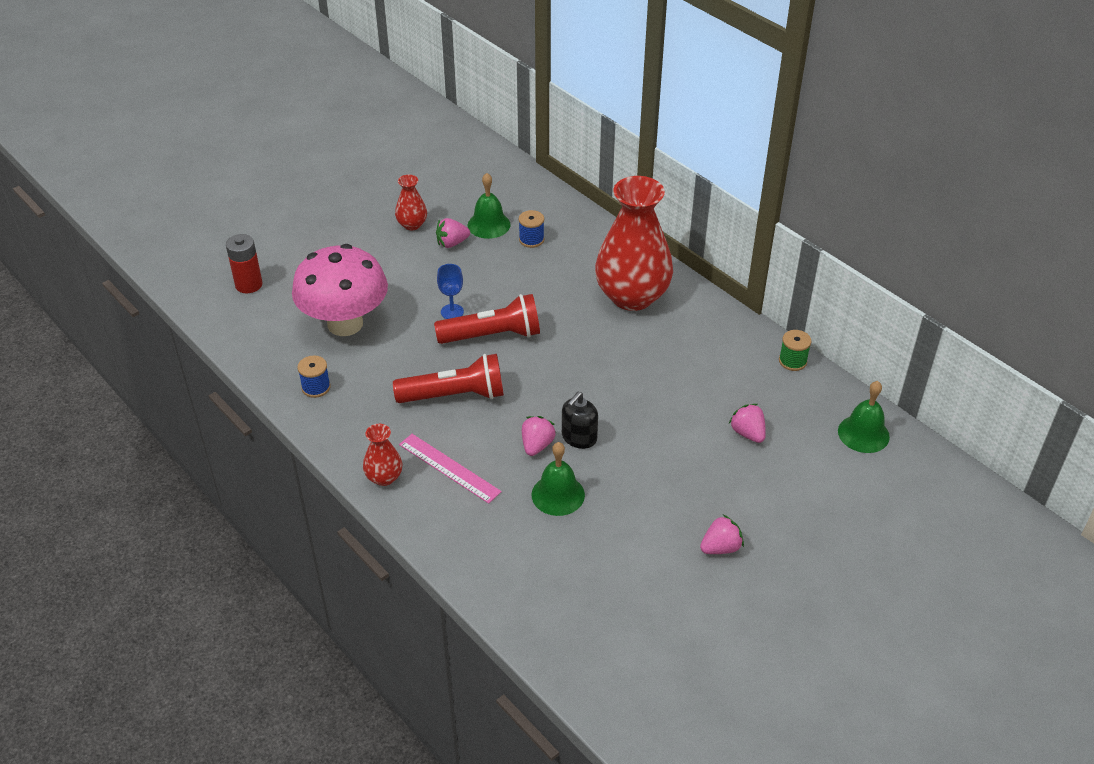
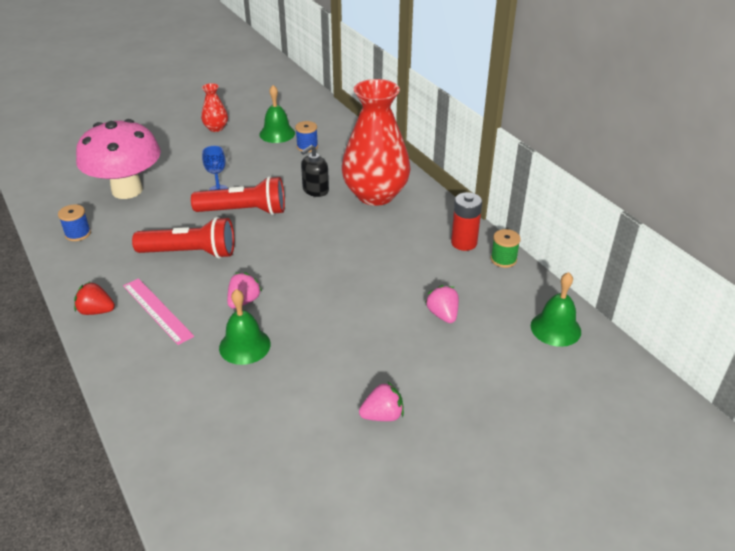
camera: 10 degrees right, 5 degrees down
(249, 285) = (67, 156): red battery -> red battery (464, 243)
(384, 477) = (96, 311): red vase -> red strawberry
(452, 243) = (241, 143): pink strawberry -> none
(579, 437) = (284, 299): black soap dispenser -> black soap dispenser (315, 190)

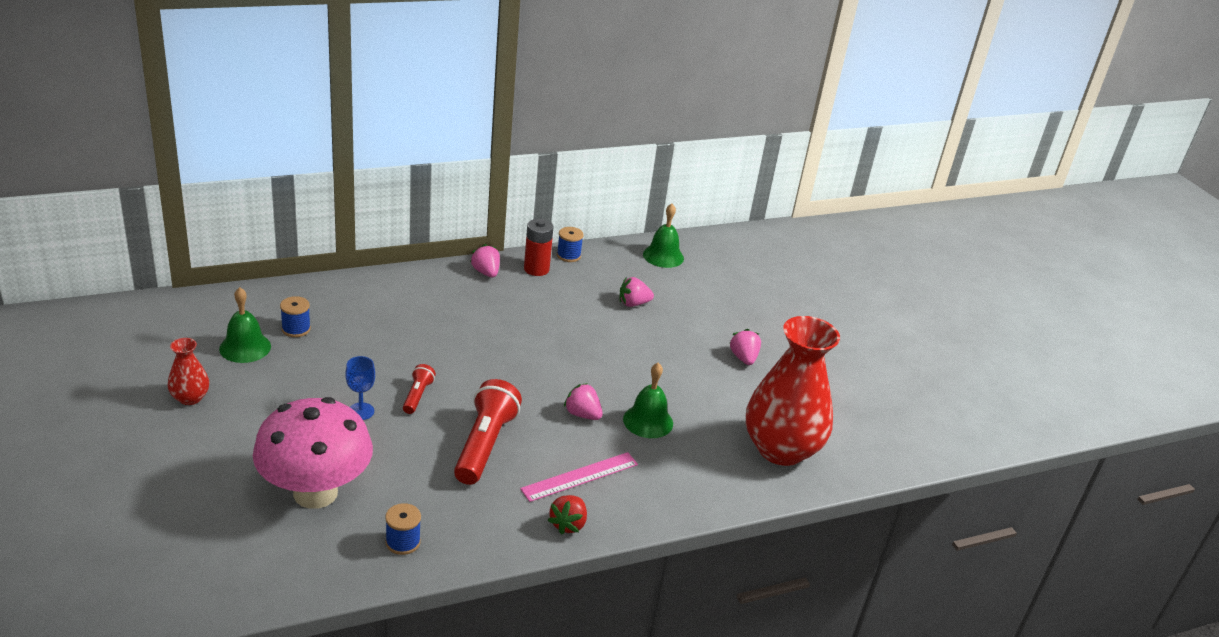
camera: 85 degrees left, 5 degrees down
(244, 211) = (417, 396): red flashlight -> red flashlight, size x0.51
(315, 190) = (399, 338): black soap dispenser -> none
(375, 195) = (430, 301): red vase -> red vase (780, 449)
(438, 215) = (486, 272): none -> pink strawberry
(503, 259) = (568, 255): green spool -> blue spool

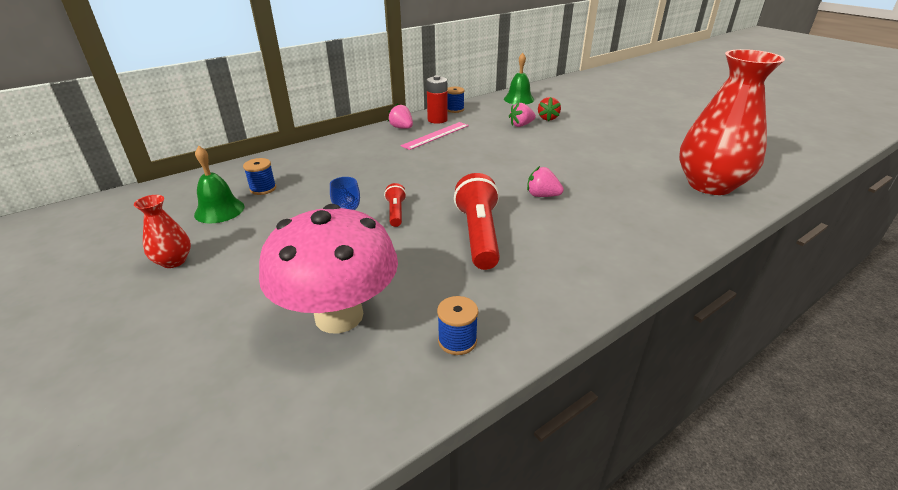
camera: 10 degrees left, 0 degrees up
(568, 524) = (602, 280): red strawberry -> red strawberry (547, 118)
(580, 476) = (578, 239): pink ruler -> pink ruler (436, 135)
(648, 421) = (596, 189): green bell -> none
(743, 358) = (625, 139): pink strawberry -> none

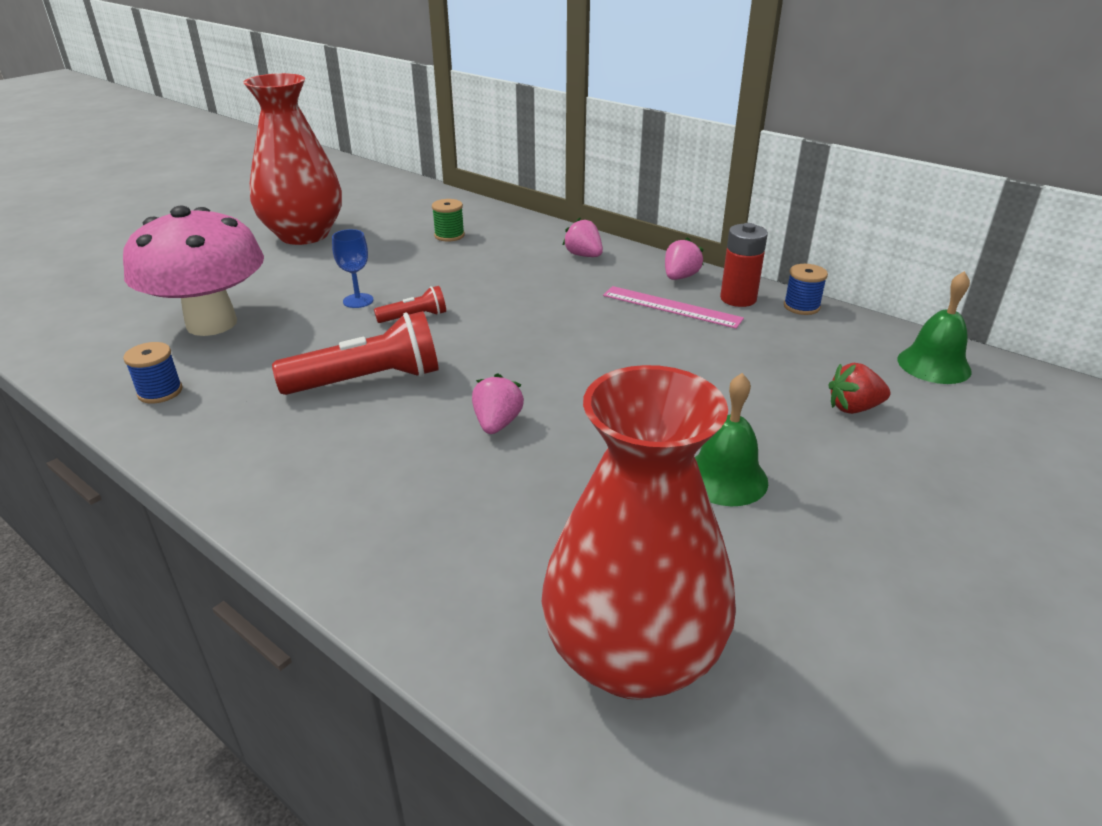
camera: 75 degrees right, 0 degrees up
(173, 261) = (304, 235): red vase -> red vase, size x2.26
(219, 210) = (397, 228): green bell -> green bell (725, 478)
(263, 189) = (449, 235): blue spool -> green spool
(521, 125) = (786, 380): pink strawberry -> pink strawberry (584, 255)

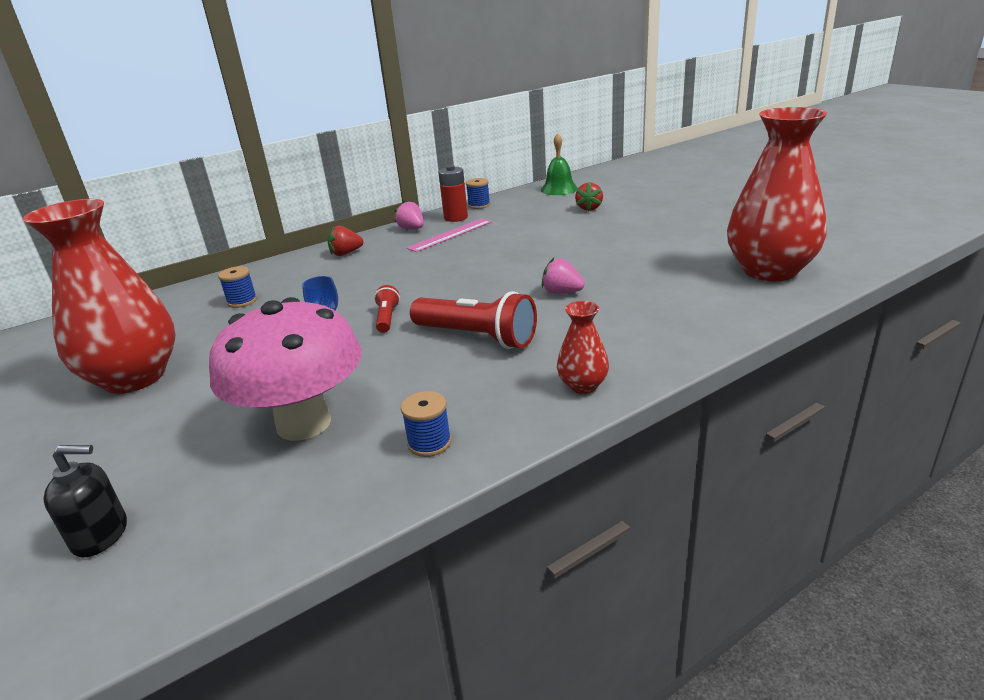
camera: 70 degrees left, 5 degrees down
(94, 288) = (101, 535): none -> black soap dispenser
(244, 471) = (582, 385): none -> red vase
(368, 380) = (477, 337): red flashlight -> red flashlight turned 120 degrees clockwise
(449, 235) = (242, 301): green spool -> blue spool
(584, 255) = (346, 253): pink strawberry -> red strawberry
(725, 478) = (639, 240): green bell -> none

